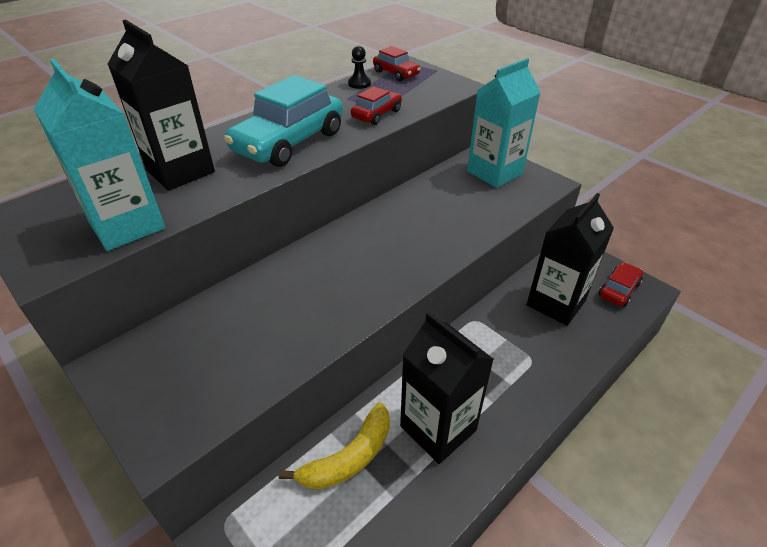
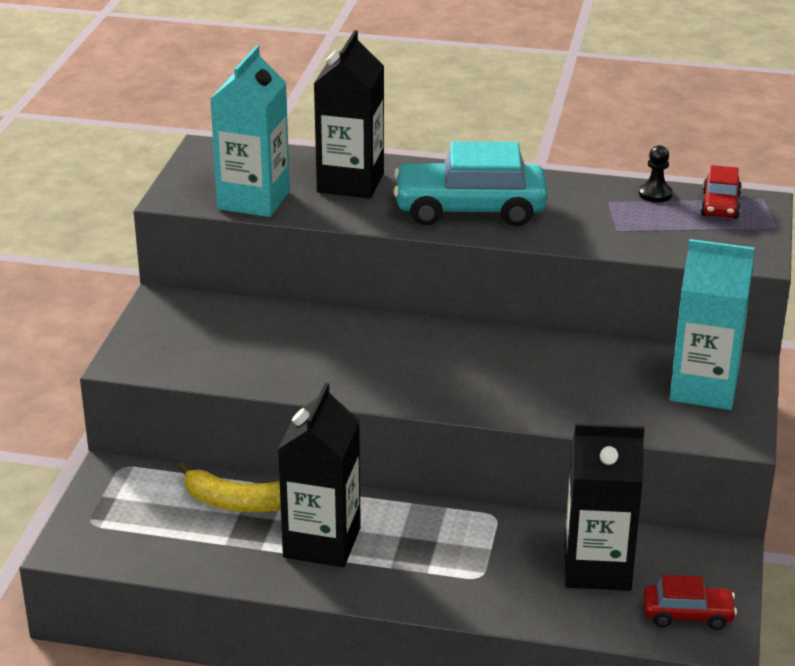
camera: 55 degrees right, 10 degrees down
(377, 114) = (597, 232): red car -> none

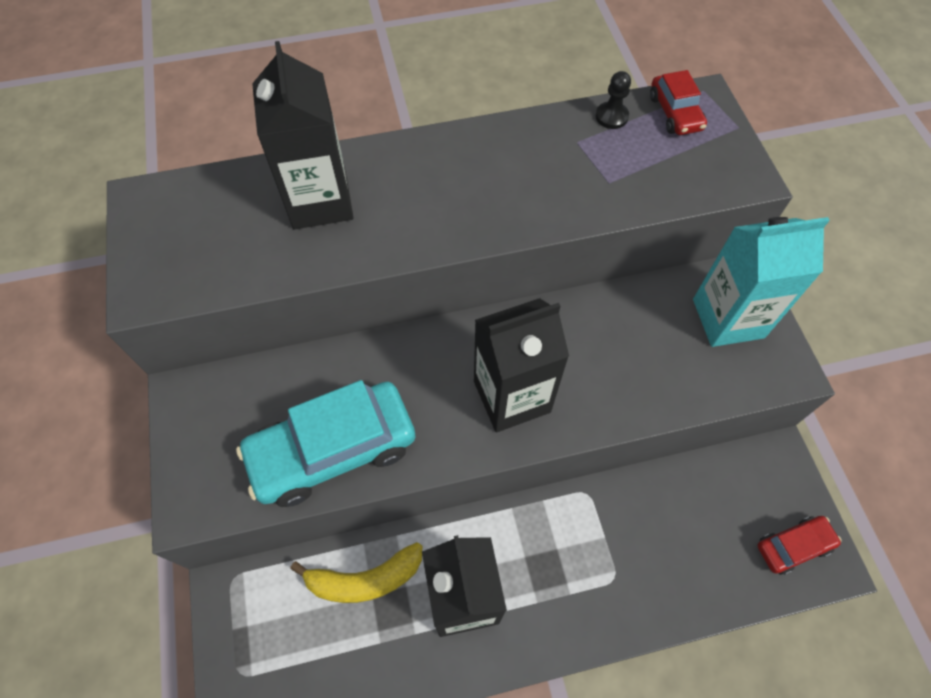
camera: 25 degrees left, 30 degrees up
(253, 200) = (233, 267): turquoise carton -> none
(470, 209) = (459, 201): turquoise car -> turquoise car (333, 450)
(597, 568) = (698, 521): black carton -> black carton (512, 396)

